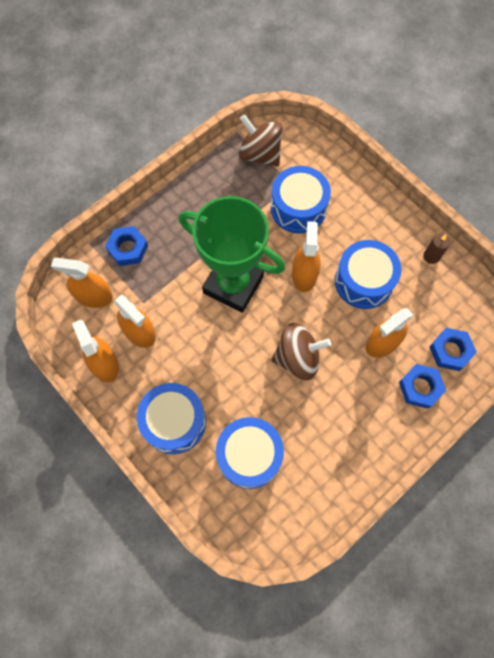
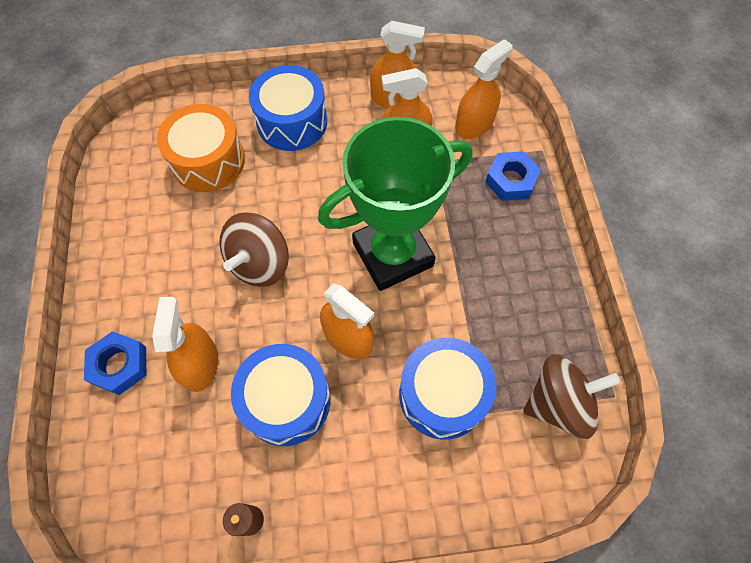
camera: 125 degrees right, 5 degrees down
(249, 456) = (208, 161): blue drum -> orange drum
(450, 351) = (123, 436): blue nut -> none

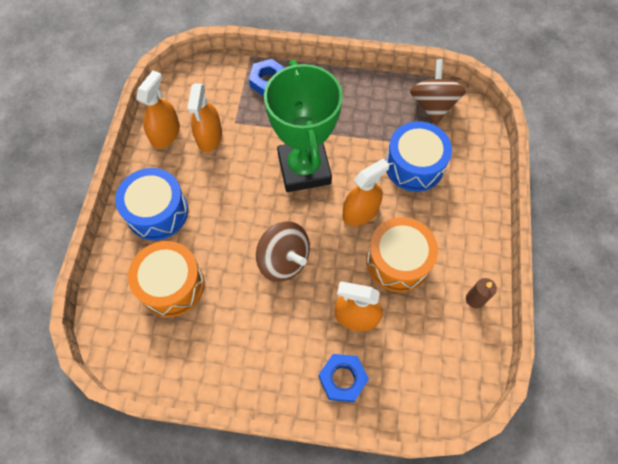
camera: 75 degrees left, 0 degrees up
(286, 401) = (398, 261): blue drum -> orange drum
(474, 124) = (212, 89): orange spray bottle -> none

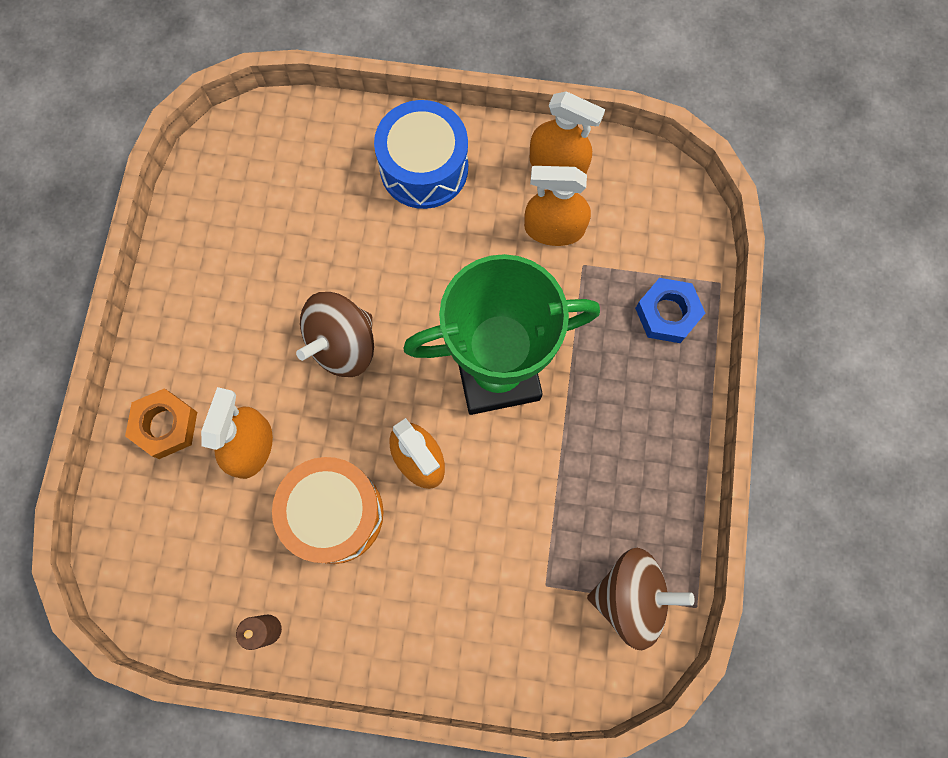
camera: 90 degrees right, 10 degrees up
(171, 285) = (312, 197): orange drum -> none
(342, 379) = (165, 425): blue nut -> orange nut
(414, 165) = (505, 553): blue drum -> none

